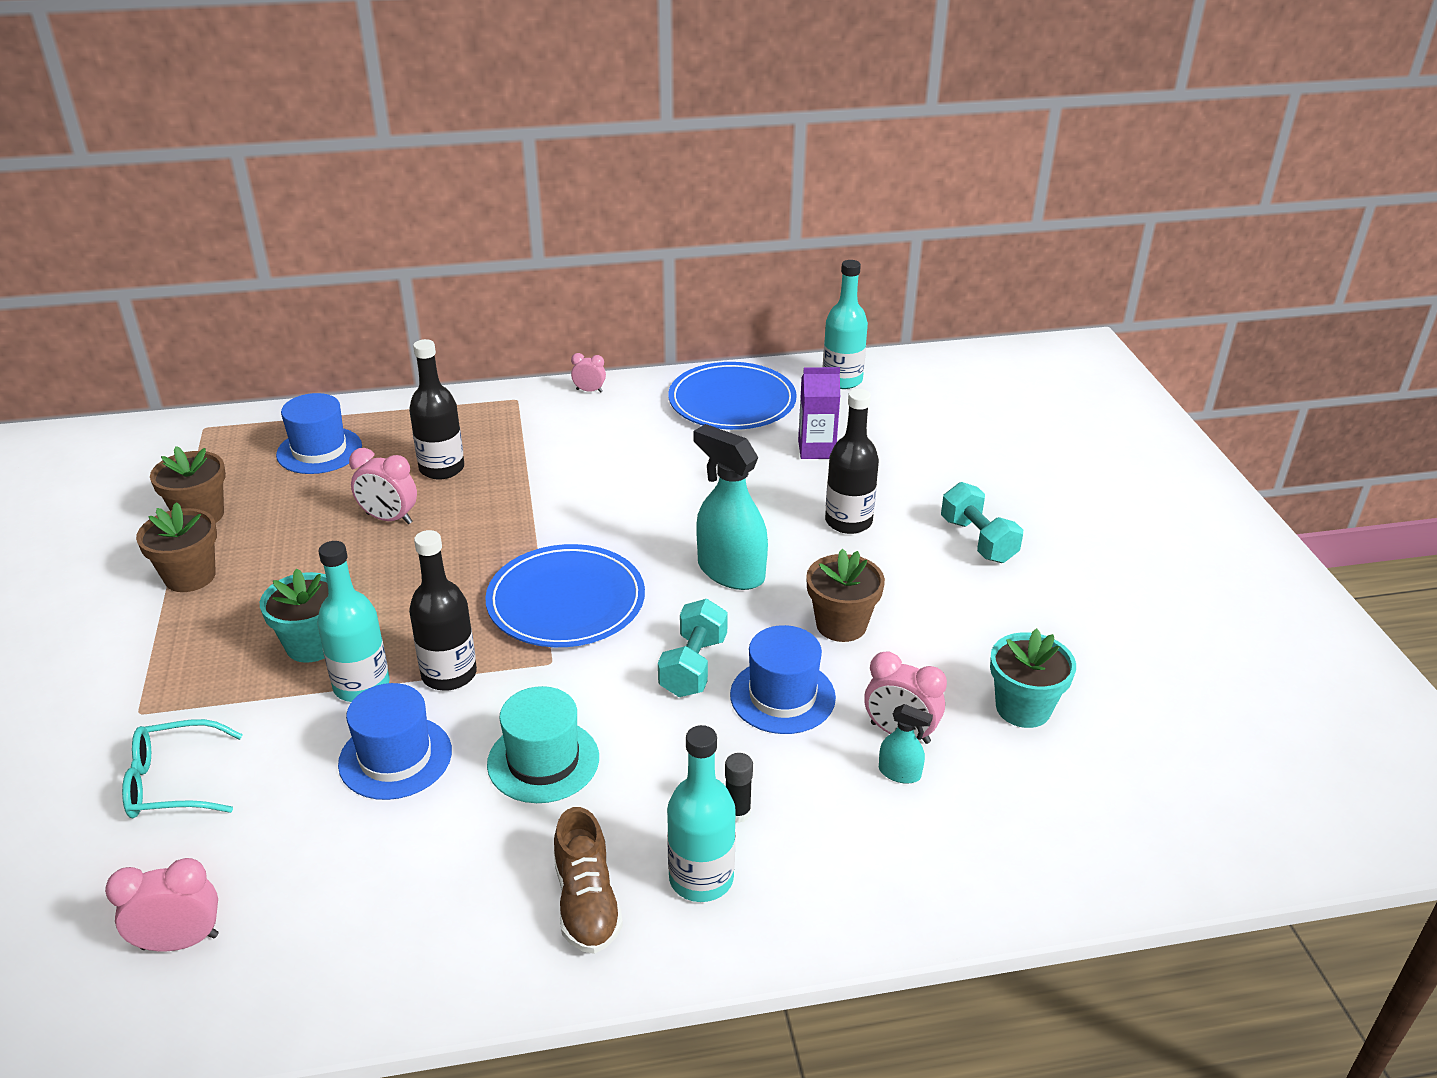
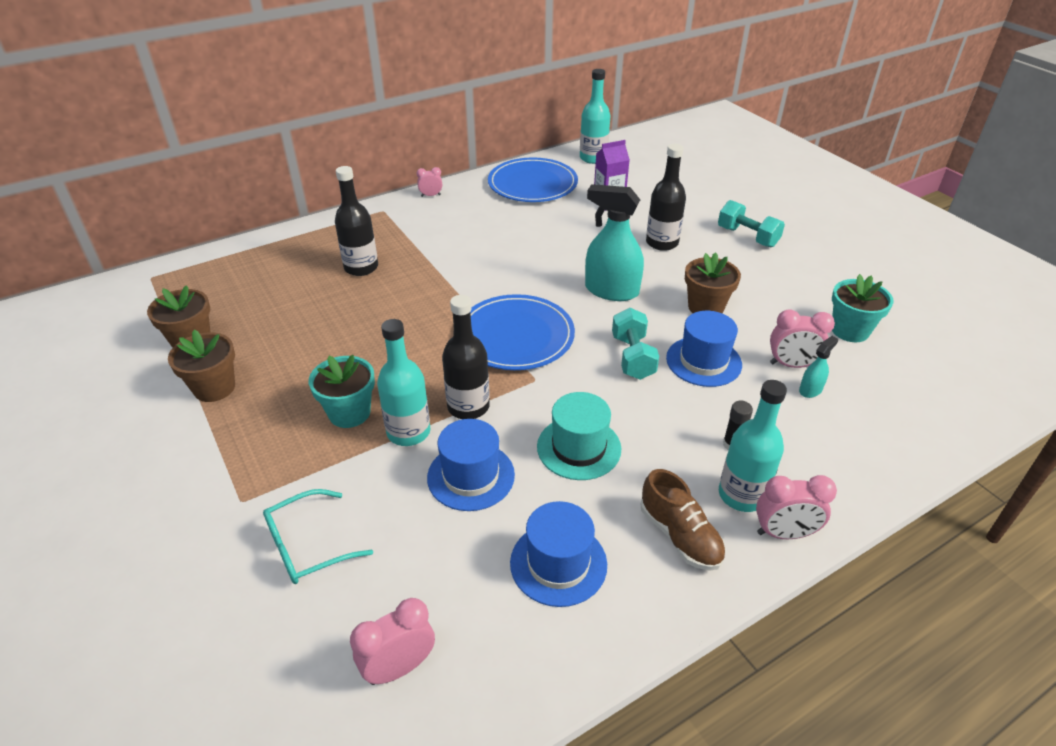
camera: 20 degrees left, 5 degrees up
(319, 450) = (257, 275): blue hat -> blue hat (558, 563)
(389, 519) = (346, 310): pink clock -> pink clock (784, 533)
(899, 773) = (810, 390): turquoise spray bottle -> turquoise spray bottle turned 45 degrees counterclockwise

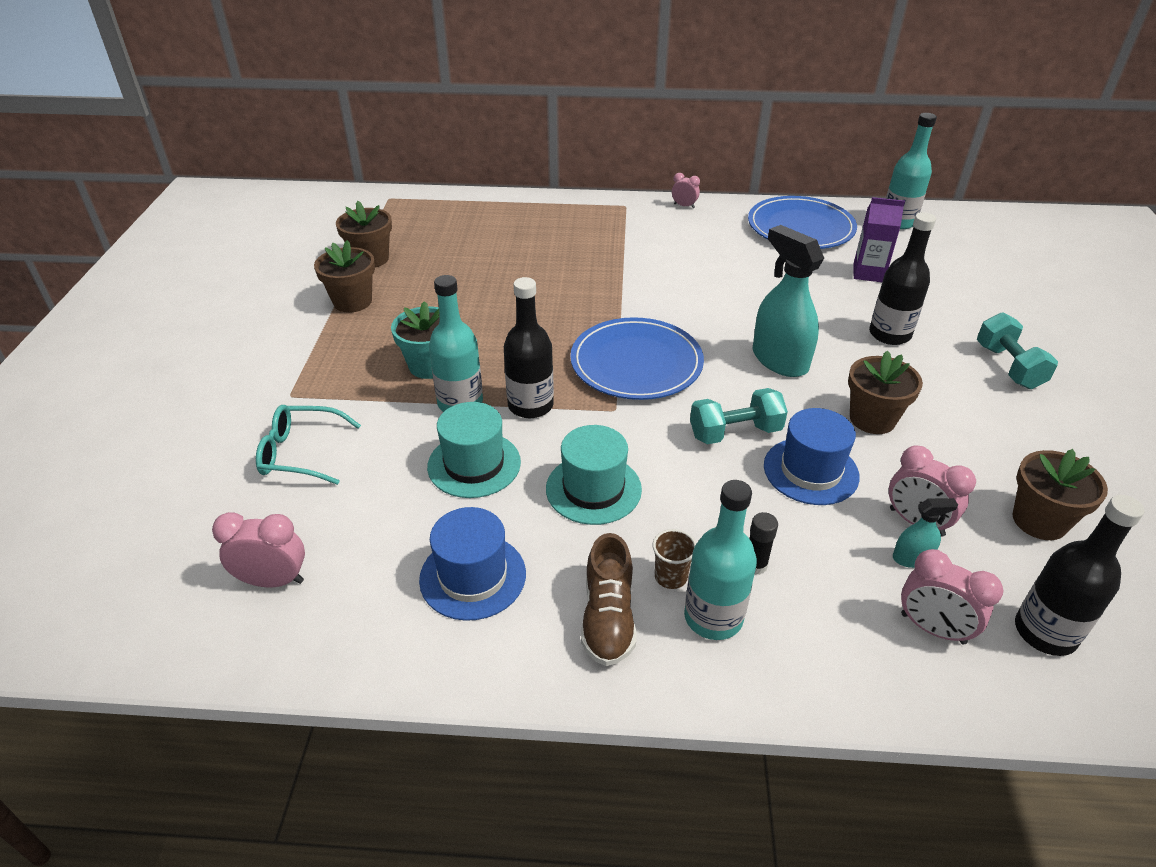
camera: 35 degrees right, 0 degrees up
(361, 267) = (557, 249): black bottle -> black bottle (1045, 632)
(471, 476) = (474, 464): blue hat -> turquoise hat
(632, 357) = (735, 432): turquoise dumbbell -> turquoise dumbbell turned 45 degrees clockwise
(690, 482) = (671, 577): none -> brown cup
(784, 533) = (720, 678): pink clock -> pink clock (932, 628)
(850, 330) = (1039, 521): turquoise flower pot -> brown flower pot

